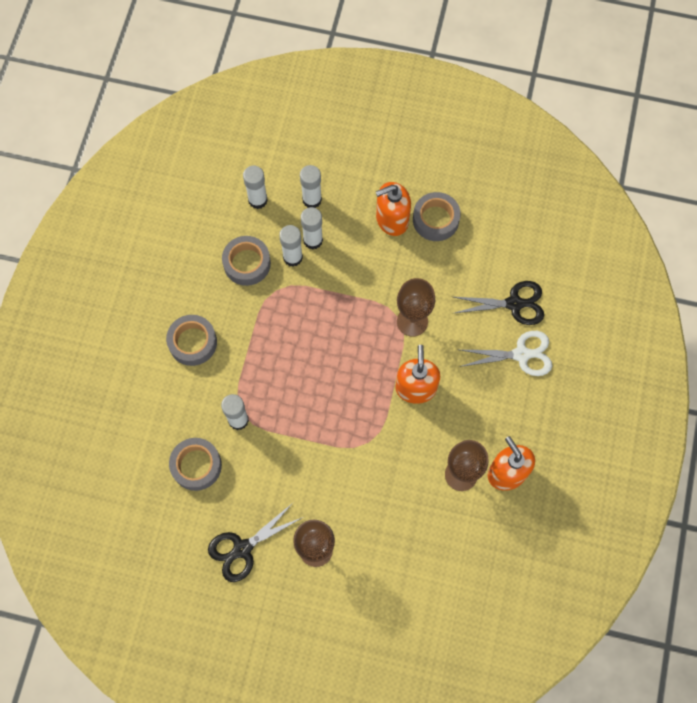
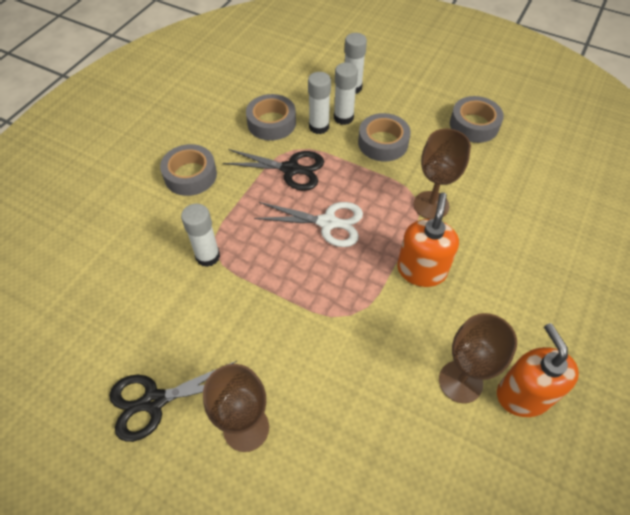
camera: 15 degrees right, 15 degrees down
(196, 465) = (141, 292): grey tape -> grey tape (383, 143)
(258, 200) = (300, 79): white glue stick -> none
(392, 219) = (428, 116): orange soap dispenser -> none
(514, 304) = (551, 213): black scissors -> black scissors (290, 169)
(521, 354) = (555, 264): white scissors -> white scissors (327, 223)

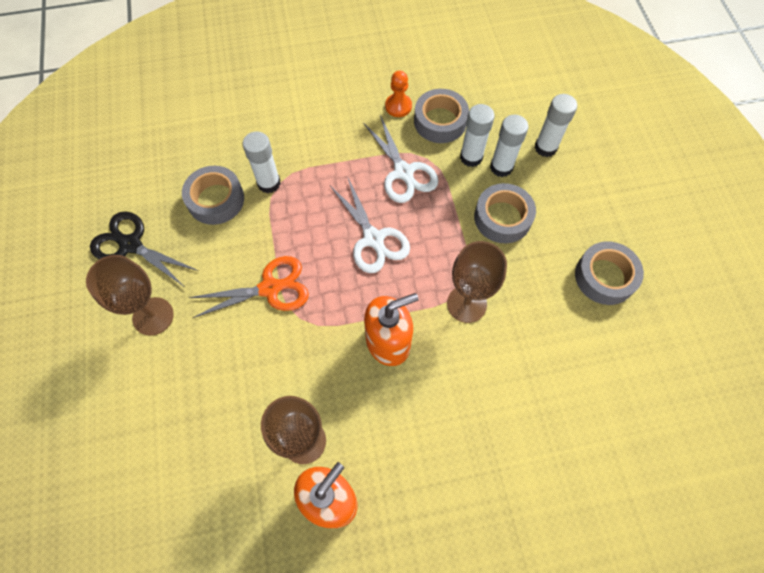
camera: 50 degrees right, 10 degrees up
(190, 175) = (332, 112): grey tape -> grey tape (216, 200)
(232, 136) = (398, 106): none -> orange pawn
(290, 169) = (403, 172): black scissors -> white scissors
(305, 318) = (270, 288): none -> orange scissors

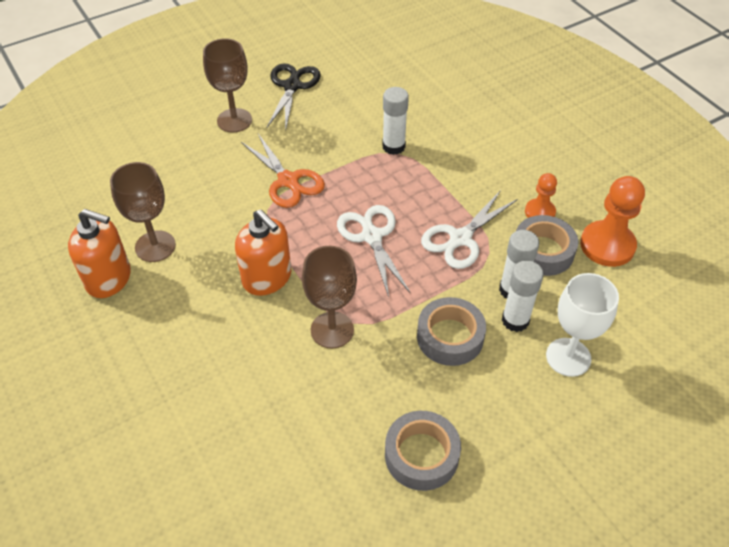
camera: 70 degrees right, 15 degrees down
(216, 200) = (359, 119): grey tape -> none
(373, 239) = (371, 236): white scissors -> white scissors turned 120 degrees clockwise
(450, 78) = (607, 245): none -> orange pawn
(545, 147) = (568, 357): white glue stick -> white goblet

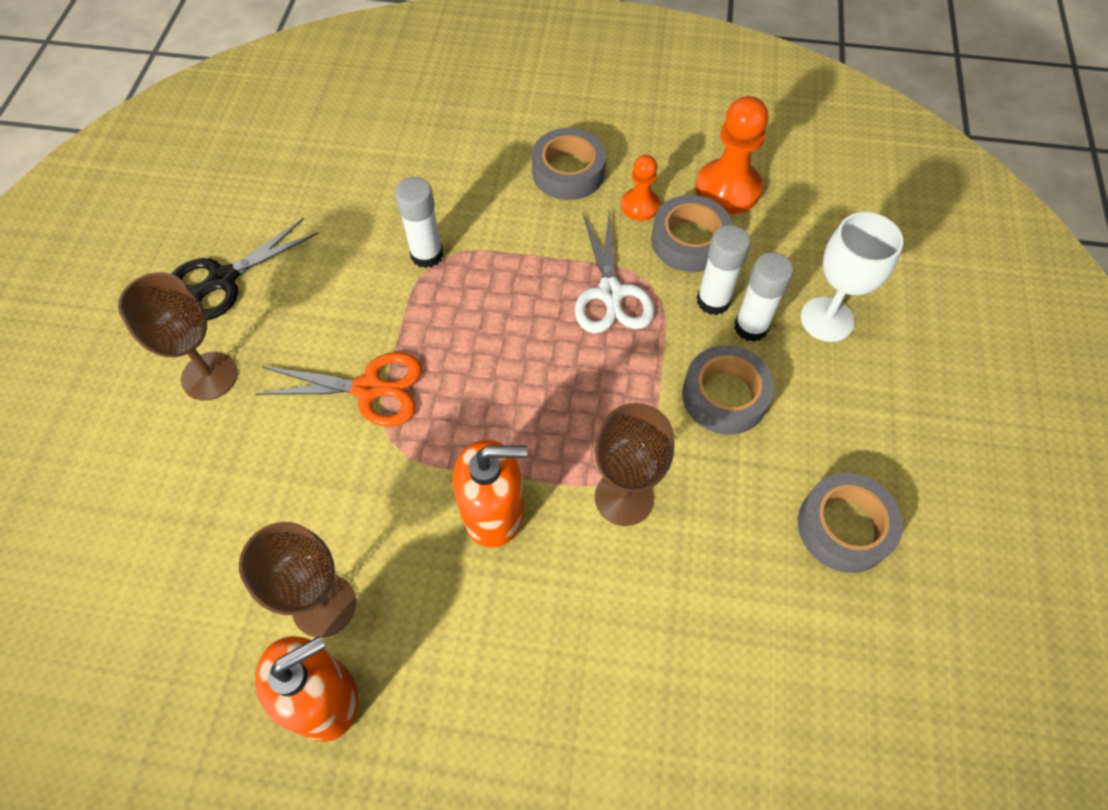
camera: 50 degrees left, 10 degrees up
(292, 86) = (223, 279): black scissors -> black scissors turned 90 degrees counterclockwise
(371, 236) = (532, 368): white scissors -> none
(522, 165) = (568, 172): none -> grey tape

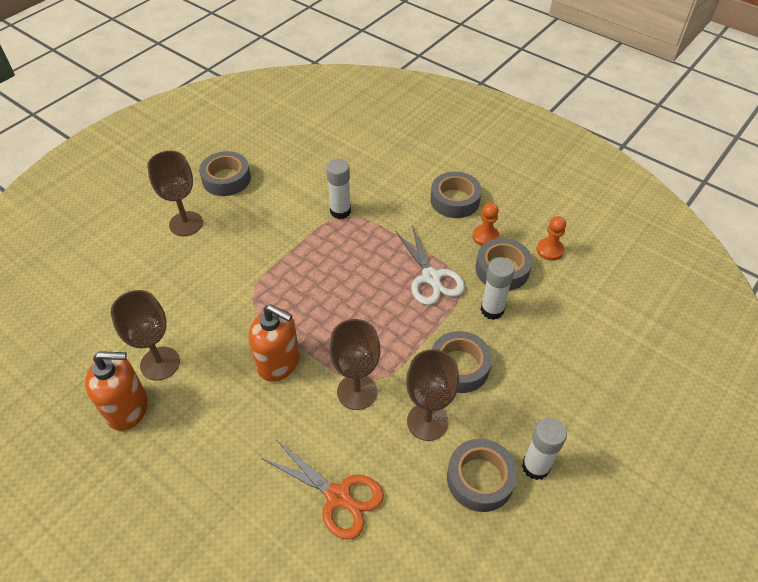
camera: 30 degrees right, 10 degrees down
(223, 279) = (226, 179): black scissors -> grey tape
(369, 389) = (259, 267): orange scissors -> orange scissors (338, 496)
(610, 293) = (431, 277): white scissors -> white scissors turned 45 degrees counterclockwise
(727, 189) = (550, 250): orange pawn -> orange pawn, size x0.58
(736, 489) = (427, 422): none -> brown goblet
(751, 327) = (505, 335): white glue stick -> white glue stick (535, 467)
(827, 319) = (560, 354): white goblet -> none

